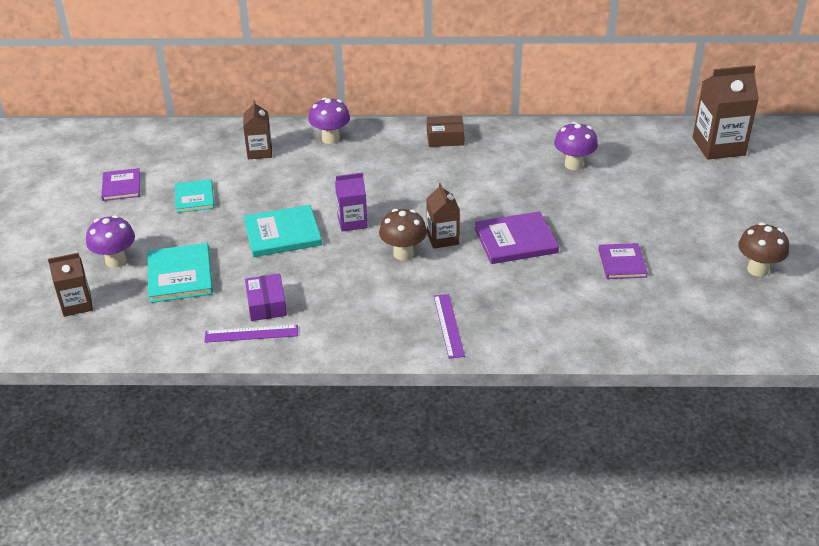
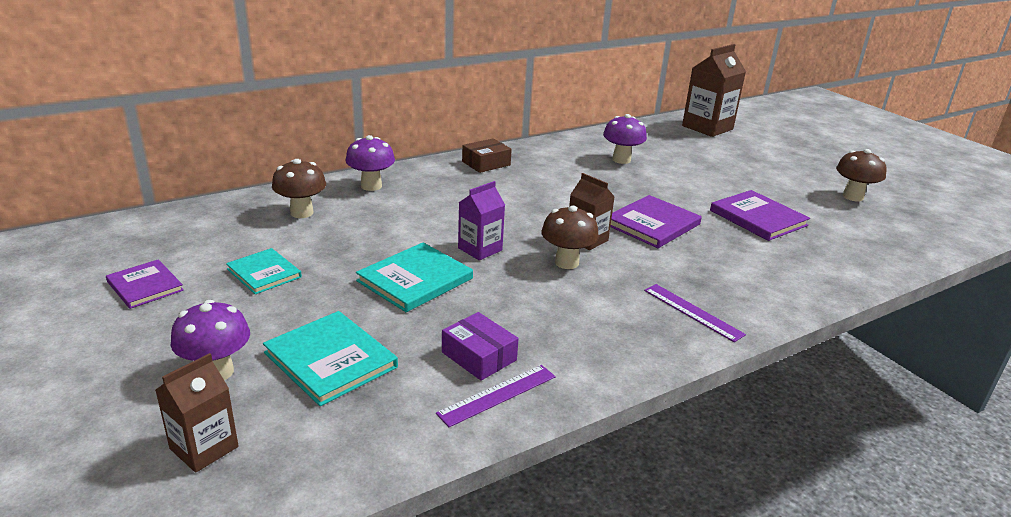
camera: 35 degrees left, 10 degrees down
(259, 152) = (301, 213): brown carton -> brown mushroom
(622, 263) = (758, 218): purple book -> purple book, size x1.51

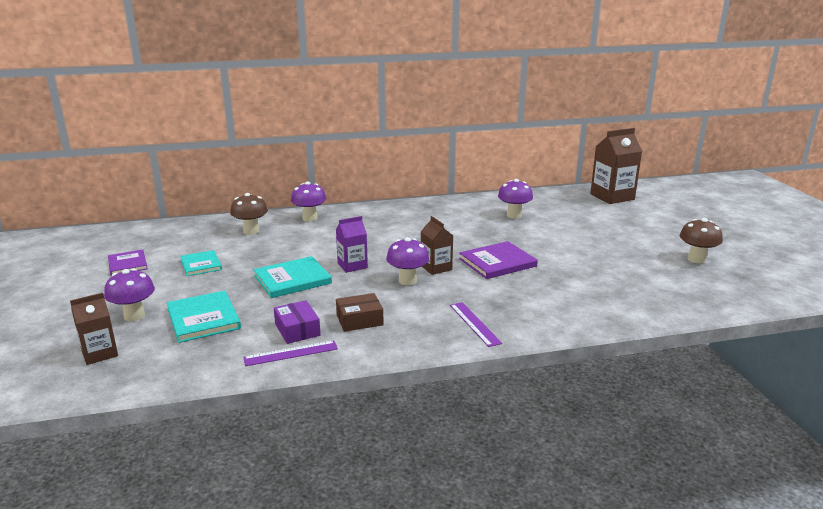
camera: 20 degrees right, 5 degrees down
(486, 163) = (404, 210): brown box -> brown box (359, 320)
(566, 262) = (407, 281): brown mushroom -> purple mushroom
(758, 218) = (591, 267): purple book -> none

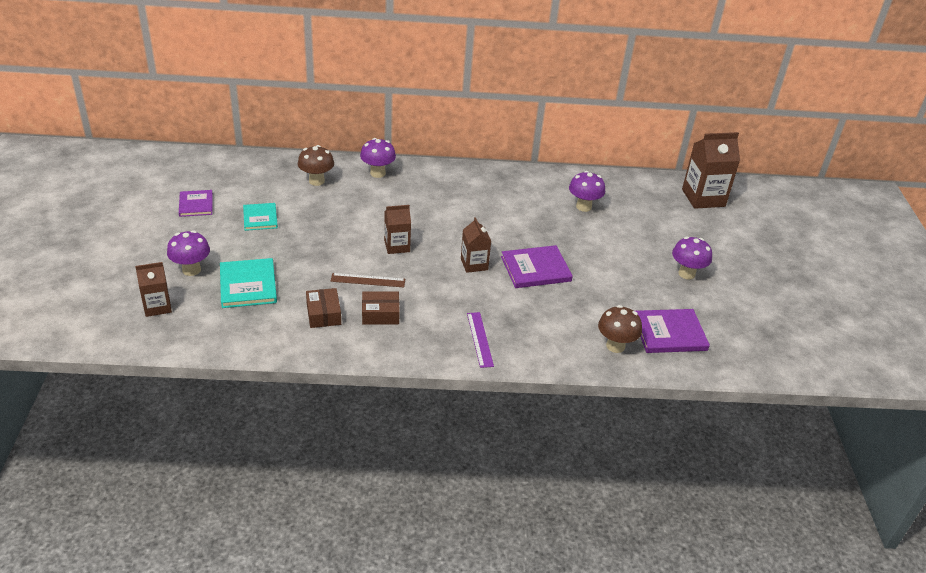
camera: 10 degrees right, 15 degrees up
(291, 353) = (310, 339): purple ruler -> none
(292, 279) = (337, 253): turquoise book -> none
(297, 330) = (323, 314): purple box -> brown box
(334, 295) = (368, 280): none -> brown ruler
(352, 265) = (397, 246): purple carton -> brown carton
(407, 281) = (441, 275): purple mushroom -> purple mushroom (686, 274)
(654, 289) = (669, 333): none -> purple book
(696, 259) = (736, 303): brown mushroom -> brown mushroom (615, 346)

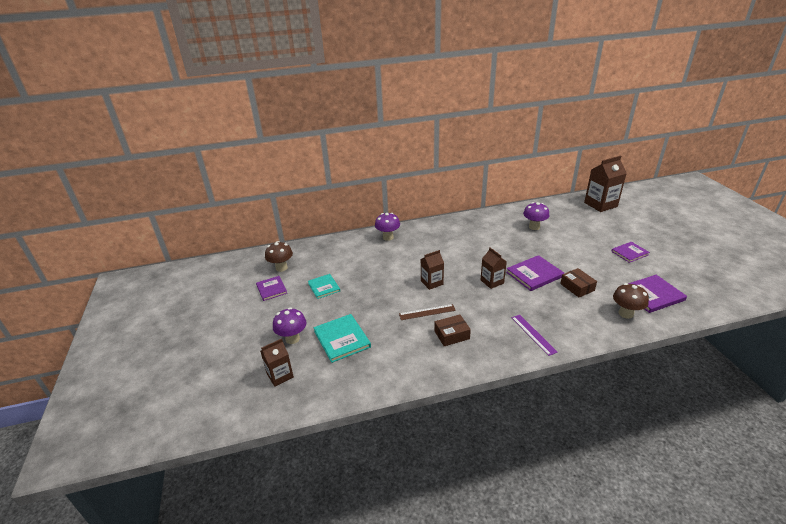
camera: 10 degrees left, 5 degrees down
(316, 181) = (349, 252): brown mushroom -> brown mushroom (281, 268)
(323, 314) = (411, 346): brown box -> brown box (577, 287)
(686, 274) = (629, 253): purple mushroom -> purple book

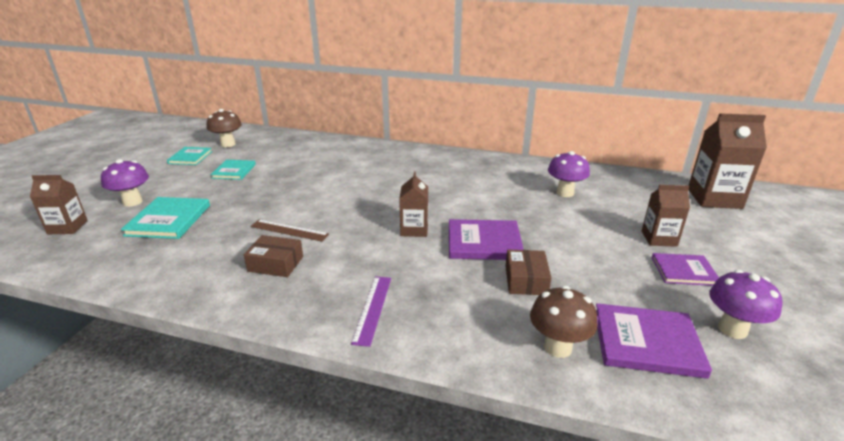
camera: 30 degrees right, 5 degrees down
(271, 289) = (190, 157): purple book -> turquoise book
(388, 237) = (367, 150): purple mushroom -> purple mushroom (732, 329)
(432, 282) = (342, 205): brown carton -> brown carton (659, 238)

